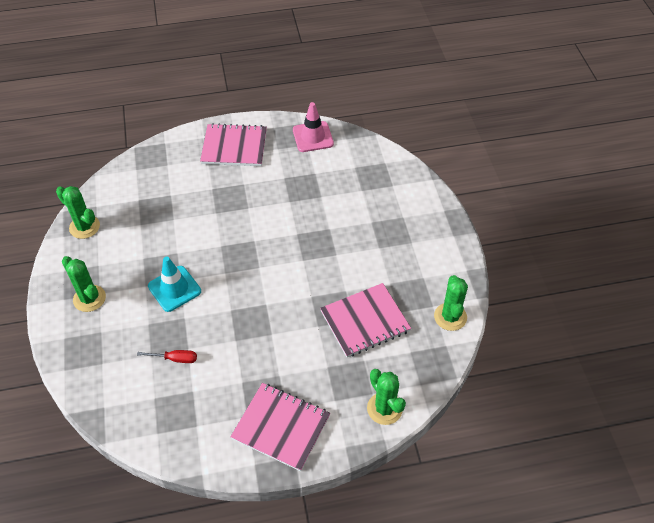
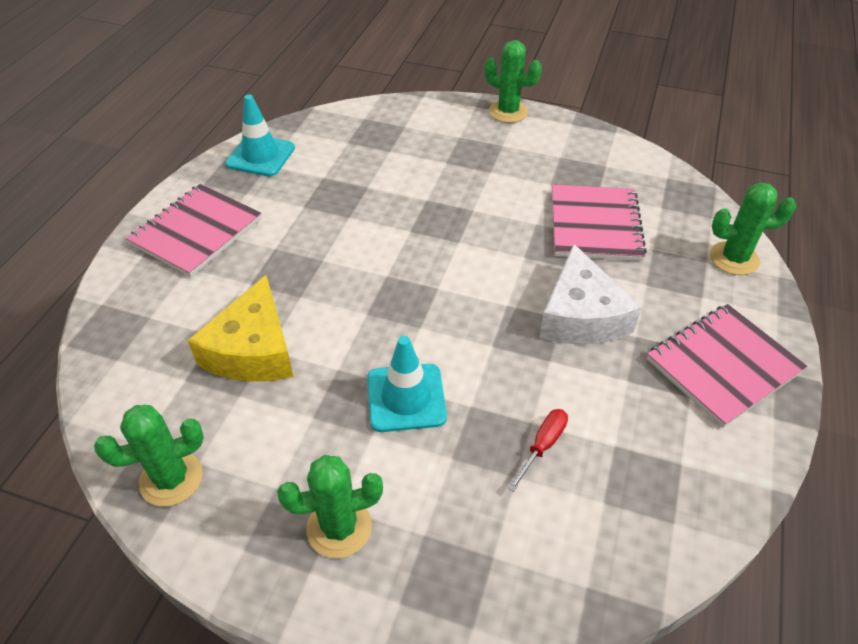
camera: 60 degrees left, 5 degrees down
(170, 214) = (253, 350): none -> yellow cheese
(279, 342) = (581, 315): none -> white cheese
(313, 137) = (260, 156): pink traffic cone -> turquoise traffic cone
(450, 317) = (629, 159): green cactus -> green cactus (508, 112)

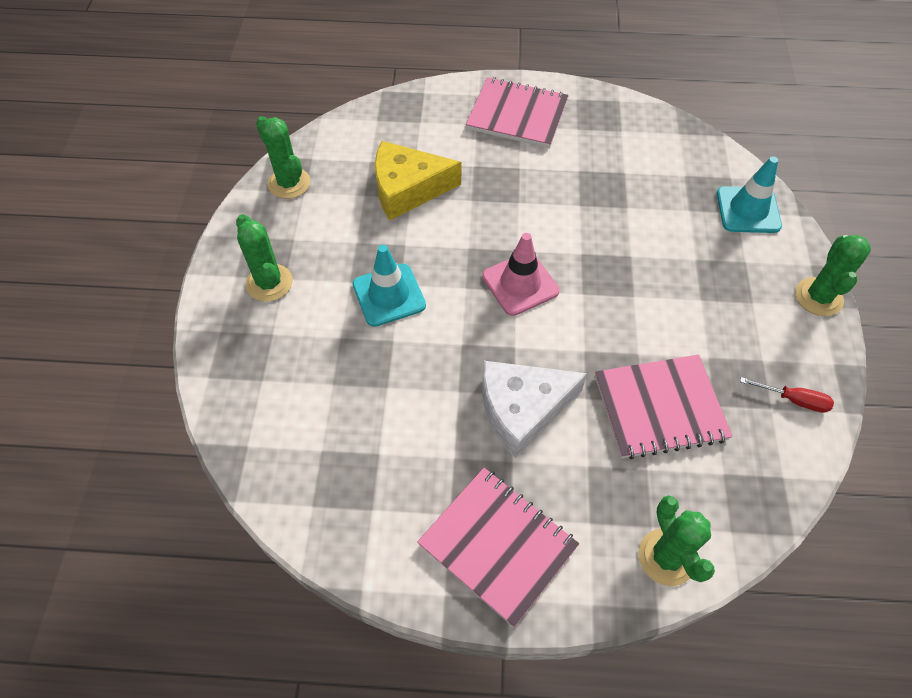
camera: 75 degrees right, 10 degrees up
(260, 156) = (631, 122): turquoise traffic cone -> turquoise traffic cone (748, 210)
(431, 283) = (520, 284): none -> pink traffic cone
(542, 446) = (365, 398): red screwdriver -> red screwdriver (793, 400)

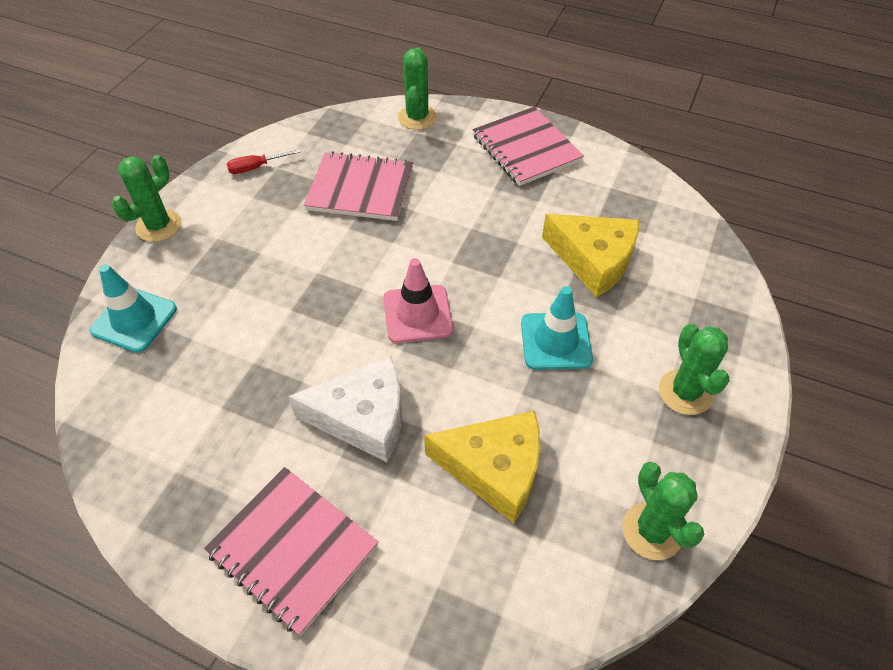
camera: 160 degrees left, 5 degrees down
(372, 393) = (593, 260): none -> yellow cheese
(522, 409) = (470, 216): white cheese -> white cheese (363, 417)
(793, 400) = (256, 167): red screwdriver -> red screwdriver turned 60 degrees counterclockwise

